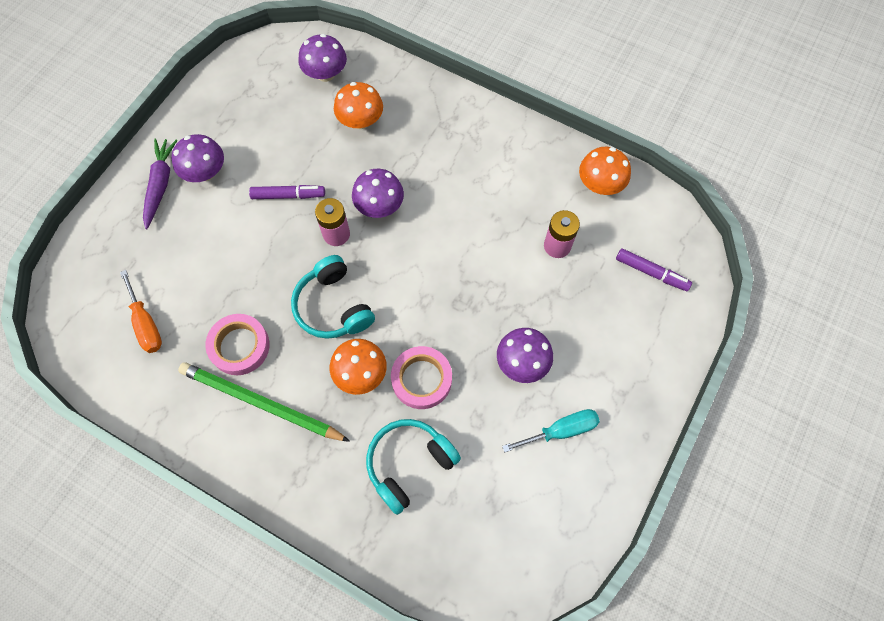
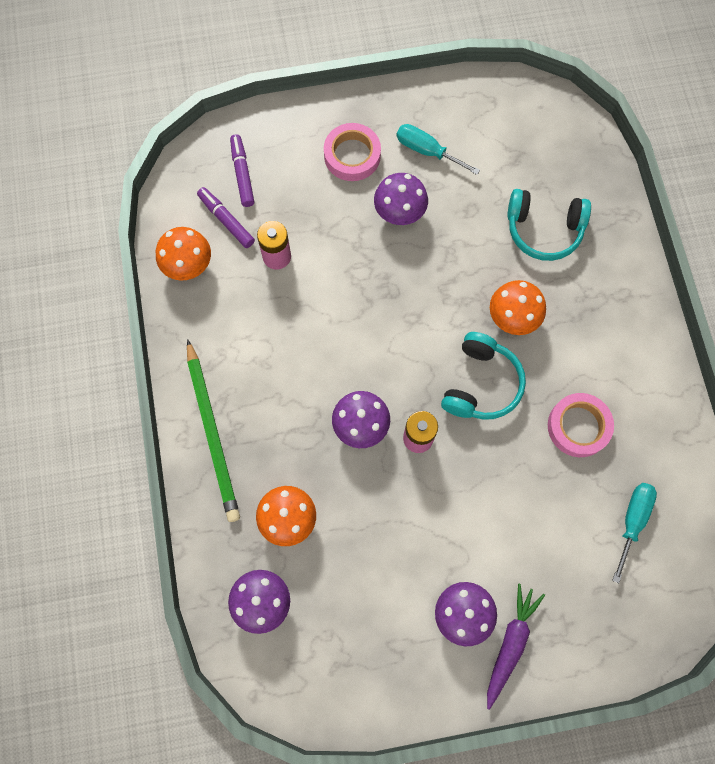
camera: 130 degrees left, 5 degrees up
(146, 324) = (632, 521): orange screwdriver -> turquoise screwdriver
(160, 184) = (510, 644): purple carrot -> purple carrot turned 150 degrees clockwise
(261, 403) = (602, 368): green pencil -> green pencil (212, 432)
(288, 195) = (418, 513): purple marker -> purple marker (226, 220)
(421, 379) = (477, 270): pink tape -> pink tape (352, 155)

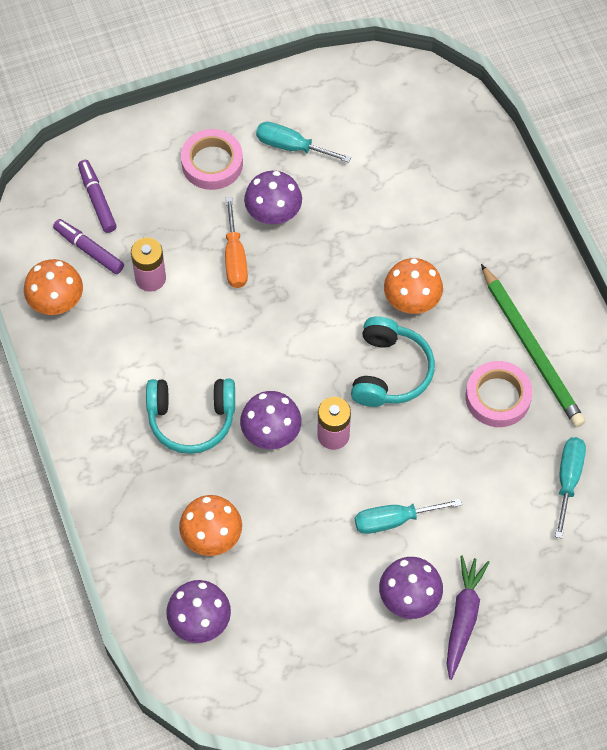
camera: 10 degrees left, 10 degrees down
(212, 432) = (116, 464): green pencil -> green pencil (531, 348)
(357, 249) = (235, 258): none -> orange screwdriver
(460, 533) = (394, 520): none -> turquoise screwdriver
(543, 230) = (429, 208): turquoise headphones -> turquoise headphones (191, 419)

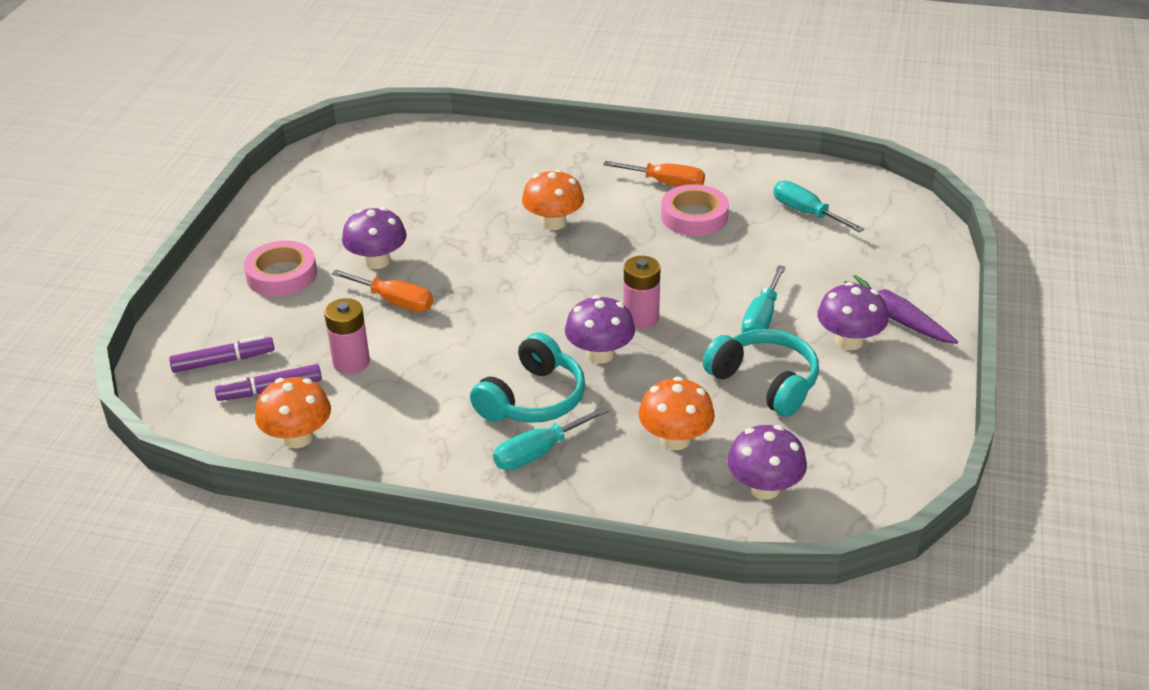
camera: 55 degrees left, 25 degrees down
(97, 199) = (223, 361): purple marker -> purple marker turned 150 degrees clockwise
(291, 146) = (326, 225): turquoise screwdriver -> turquoise screwdriver (538, 452)
(390, 371) = (610, 261): turquoise headphones -> turquoise headphones (765, 382)
(531, 348) = (666, 183): green pencil -> orange screwdriver

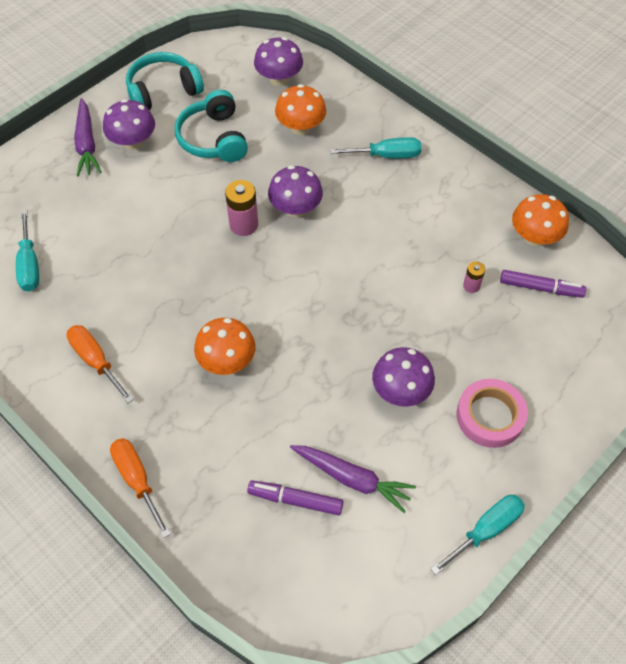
camera: 150 degrees left, 20 degrees up
(223, 361) = (568, 335): purple marker -> purple marker (295, 500)
(351, 362) = (471, 286): pink battery -> pink battery, size x0.57
(384, 200) = (352, 479): none -> purple carrot
(395, 301) = (410, 333): orange screwdriver -> orange screwdriver (137, 480)
(533, 399) = (364, 194): turquoise headphones -> turquoise headphones (163, 91)
(694, 216) = (113, 306): pink tape -> none
(761, 318) = (166, 185): turquoise screwdriver -> turquoise screwdriver (486, 530)

